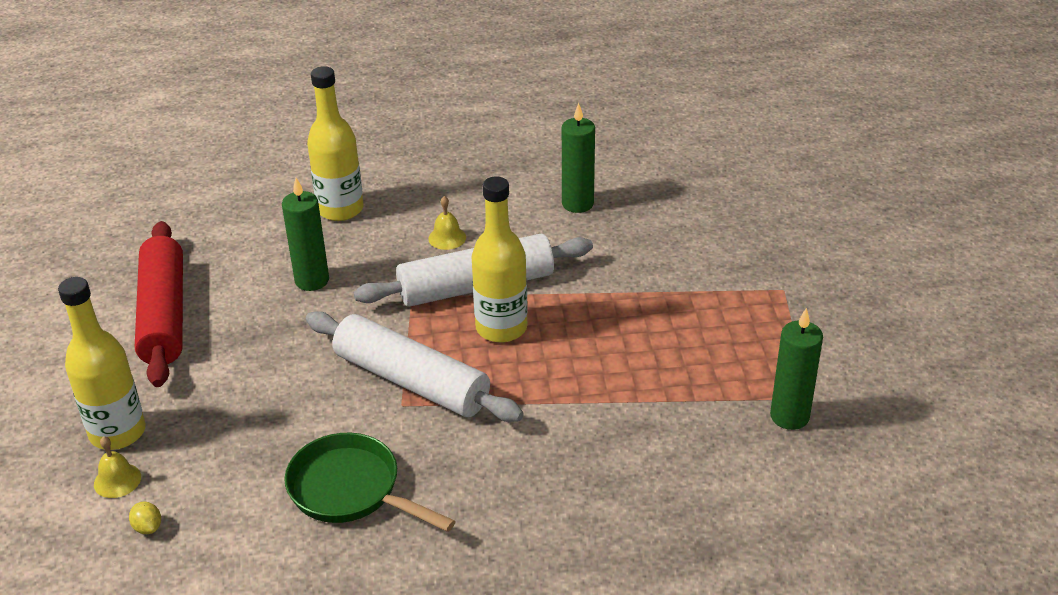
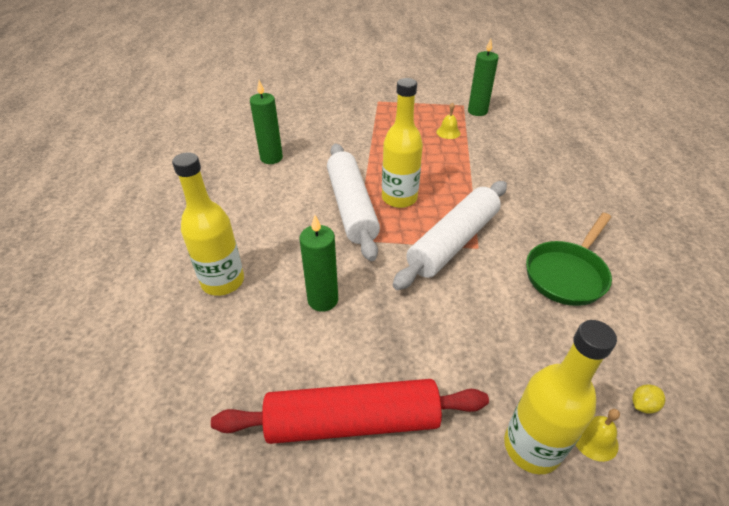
camera: 85 degrees left, 5 degrees up
(447, 238) = (288, 219): yellow bell -> yellow bell (448, 132)

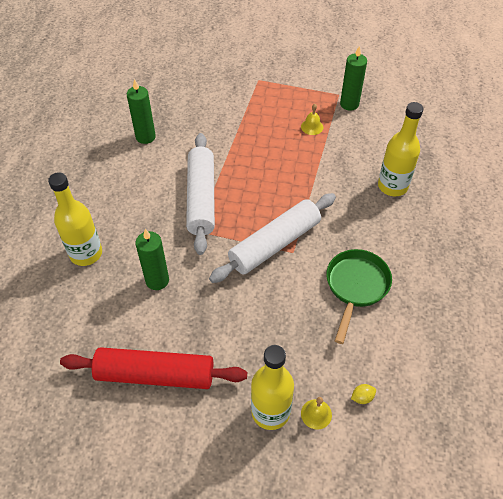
camera: 10 degrees right, 10 degrees up
(399, 198) = (244, 195): yellow bottle -> yellow bottle (392, 186)
(567, 274) = (356, 287): green pan -> green pan turned 150 degrees clockwise

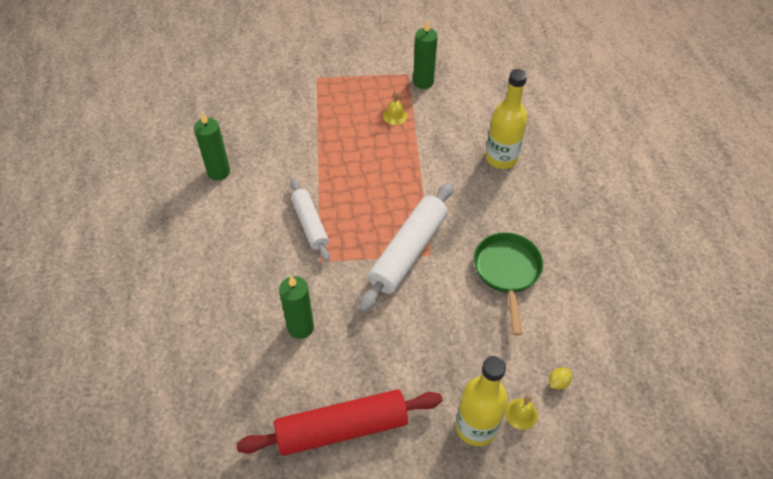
camera: 20 degrees left, 0 degrees up
(86, 253) = (208, 321): yellow bottle -> none
(201, 198) = (310, 224): white rolling pin -> white rolling pin, size x0.62

